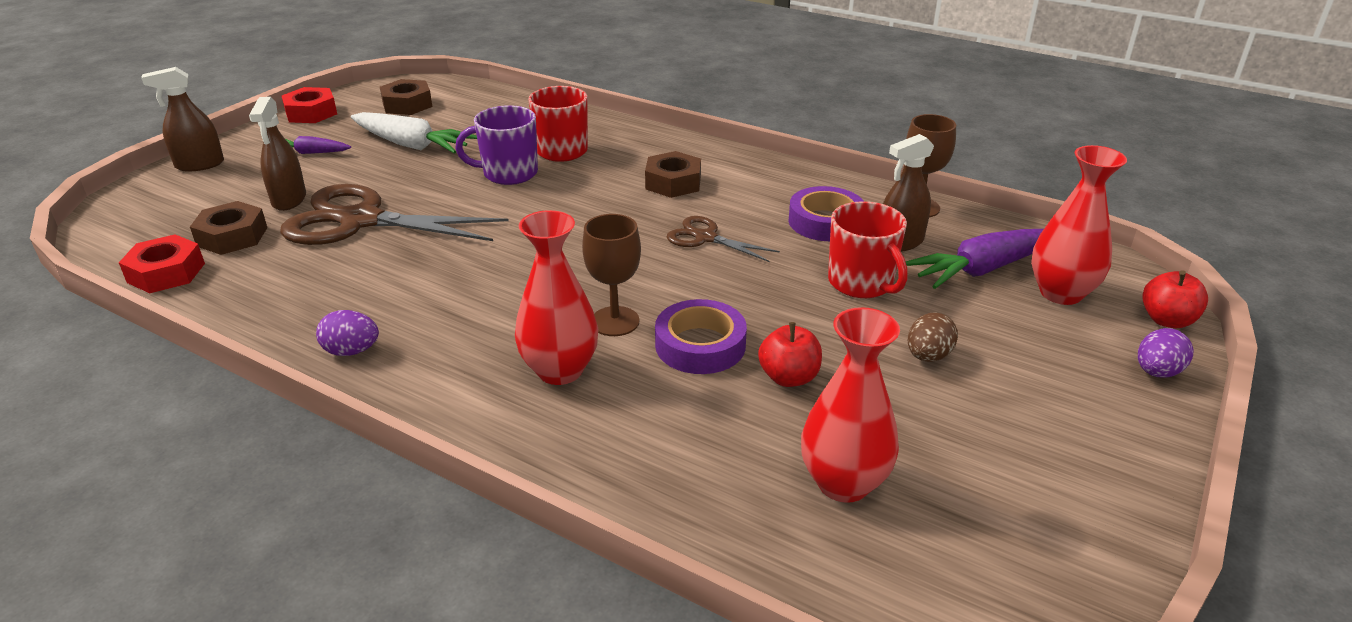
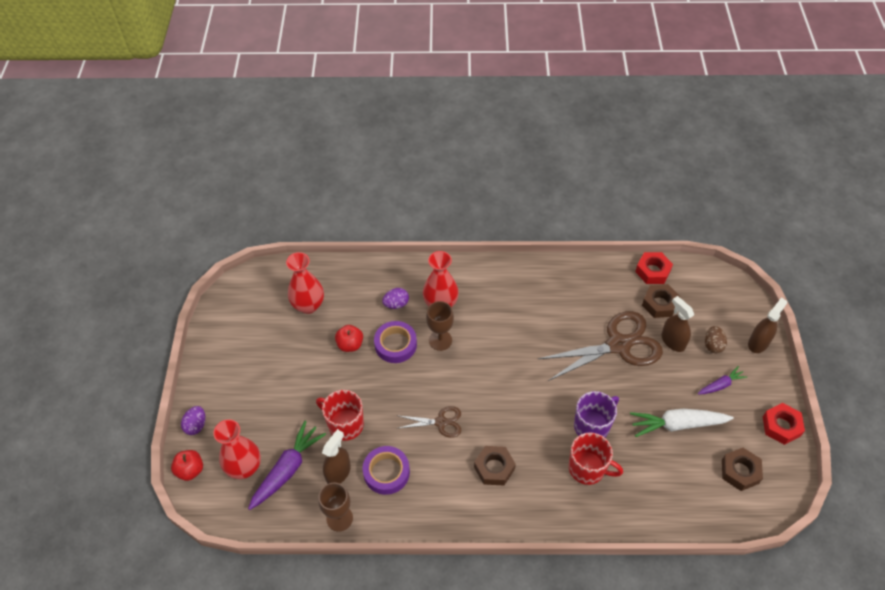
camera: 150 degrees right, 20 degrees up
(351, 351) = (527, 273): purple egg -> purple egg (396, 304)
(928, 356) = (297, 386): brown egg -> brown egg (712, 345)

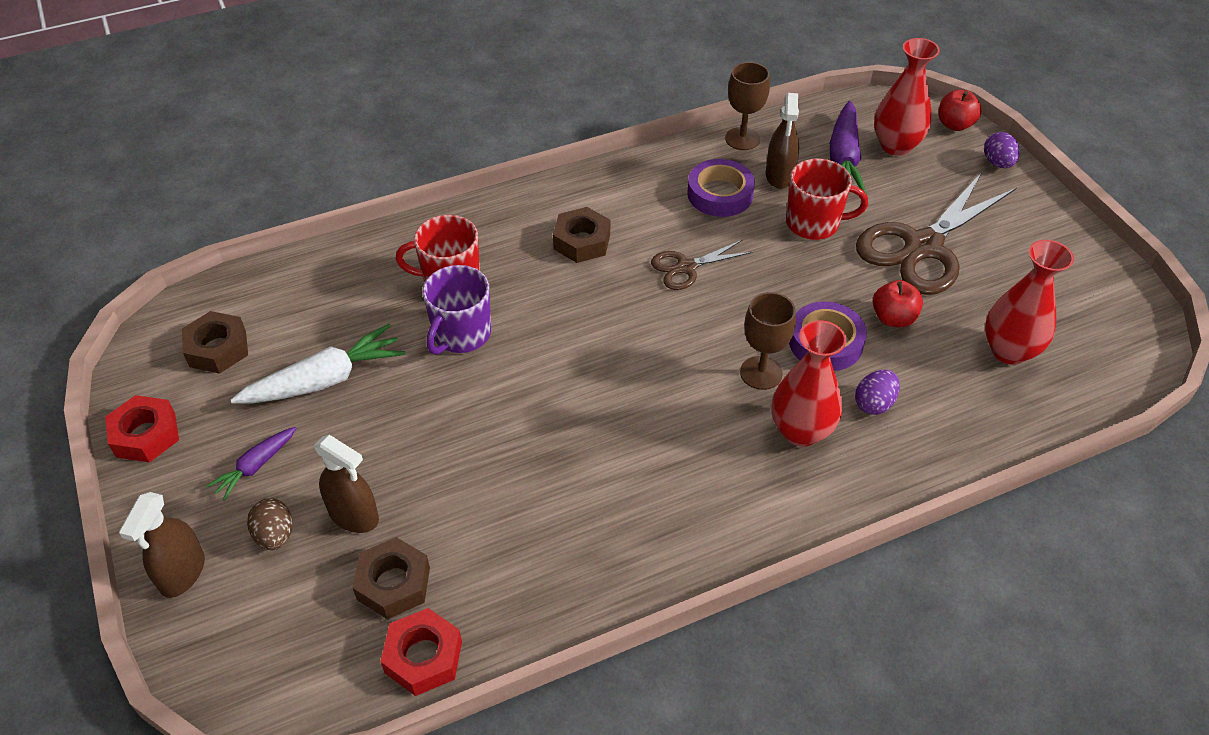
camera: 155 degrees right, 5 degrees down
(618, 345) = (454, 472): brown scissors -> brown scissors (923, 247)

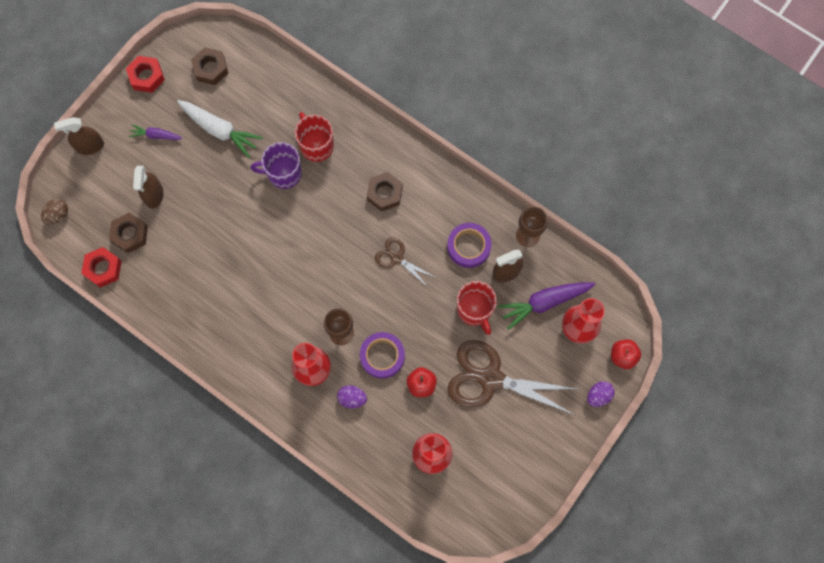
camera: 60 degrees right, 25 degrees up
(275, 535) = (127, 169): brown egg -> brown egg (58, 215)

